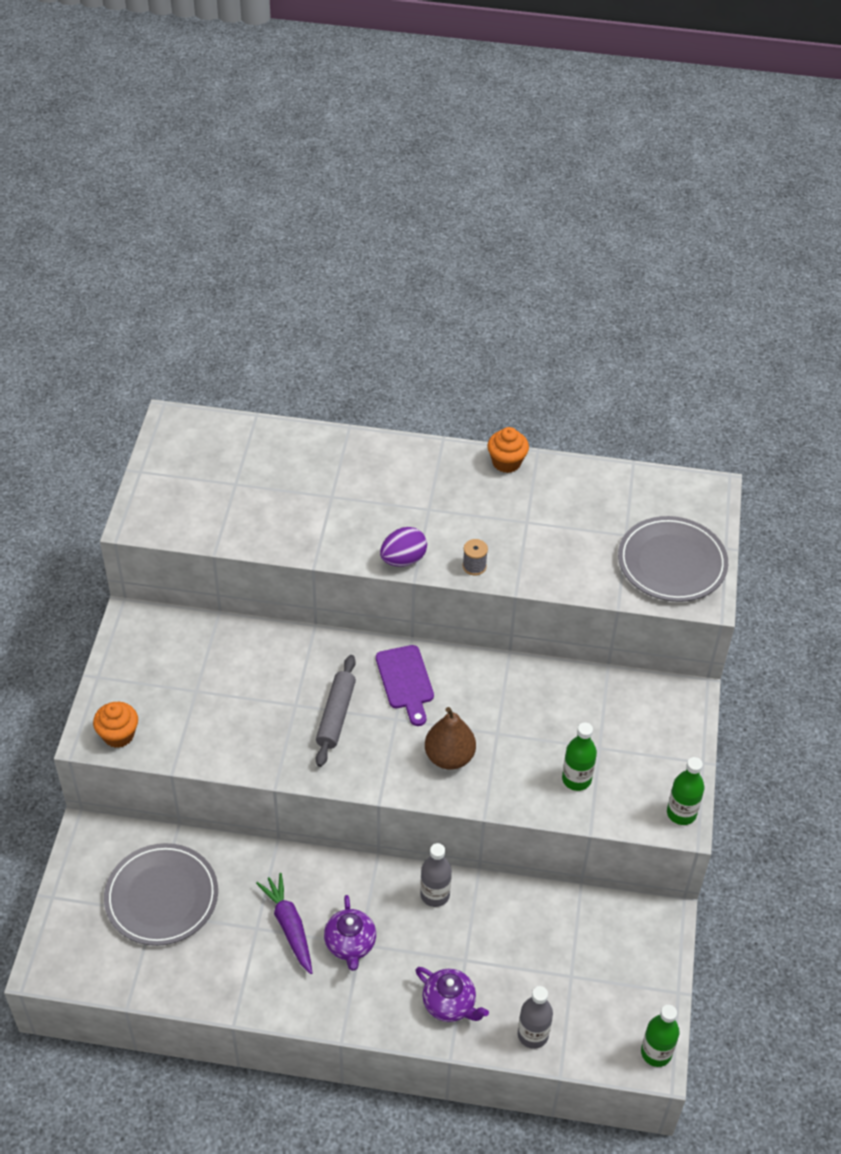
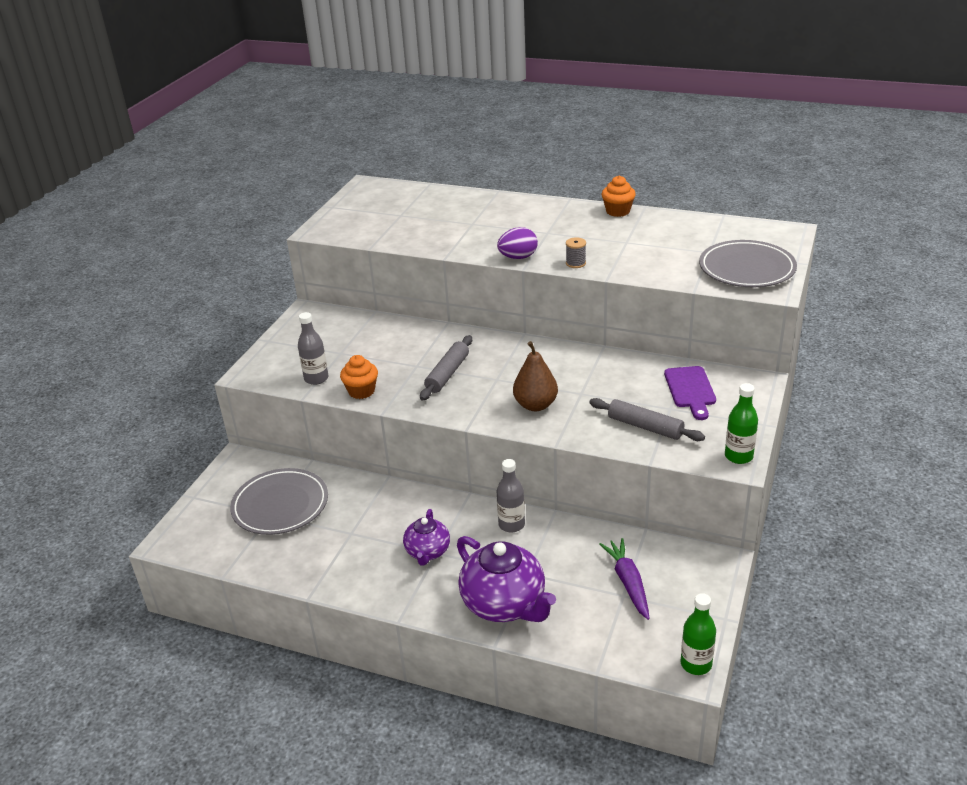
camera: 15 degrees right, 15 degrees down
(118, 735) = (269, 374): orange cupcake -> orange cupcake (361, 391)
(289, 926) = (379, 534): purple carrot -> purple carrot (628, 582)
(405, 681) = (511, 357): purple cutting board -> purple cutting board (690, 390)
(450, 1004) = (505, 604): purple teapot -> purple teapot, size x1.71
(533, 1034) = (577, 636): grey bottle -> grey bottle (316, 378)
(576, 779) = (645, 427): green bottle -> grey rolling pin

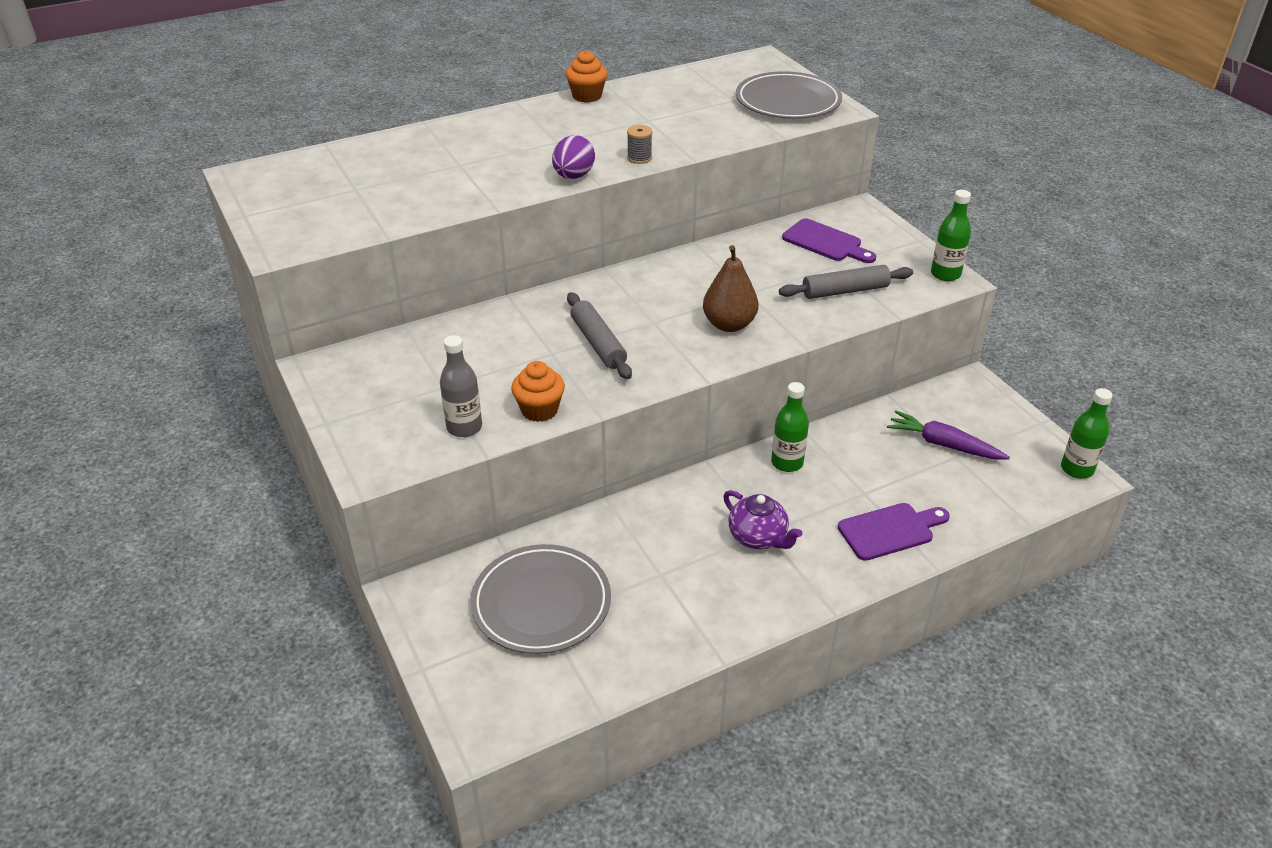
camera: 50 degrees left, 5 degrees up
(505, 604) = (890, 530): purple teapot -> purple cutting board
(511, 525) = (787, 463): grey bottle -> green bottle

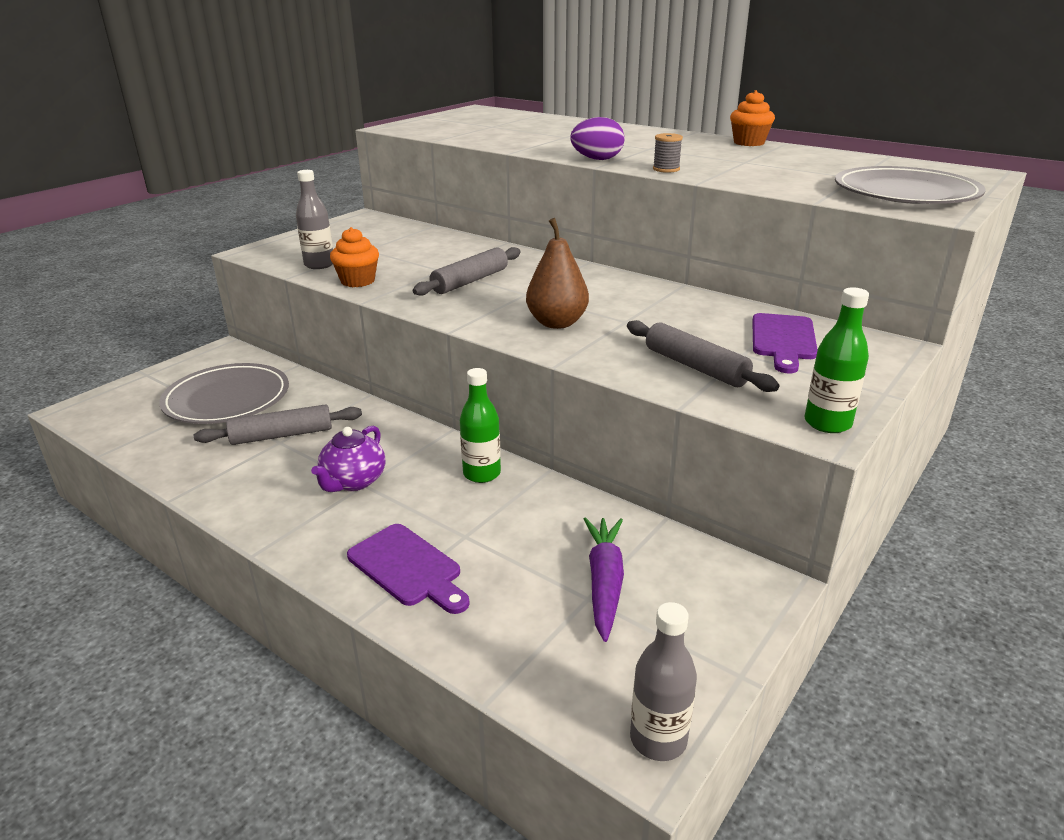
camera: 65 degrees right, 10 degrees down
(648, 570) = (282, 435): none -> grey rolling pin
(1076, 469) = (658, 739): green bottle -> grey bottle

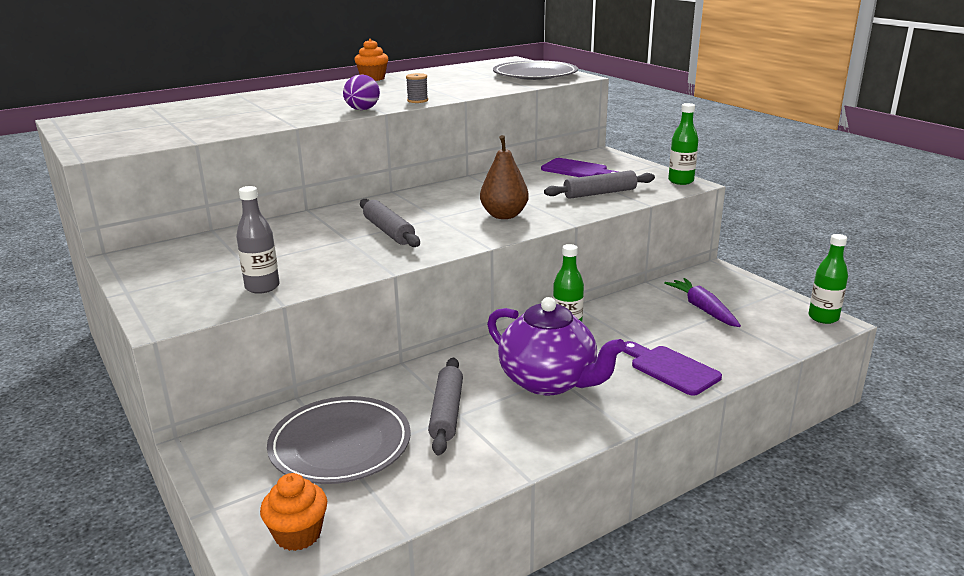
camera: 70 degrees left, 5 degrees down
(353, 481) = (549, 381): purple teapot -> purple teapot, size x1.71
(358, 281) = (335, 272): orange cupcake -> orange cupcake (298, 534)
(408, 568) = (671, 369): purple cutting board -> purple cutting board turned 105 degrees counterclockwise
(604, 582) = (702, 309): purple carrot -> purple carrot turned 45 degrees clockwise
(658, 739) = (823, 318): grey bottle -> green bottle

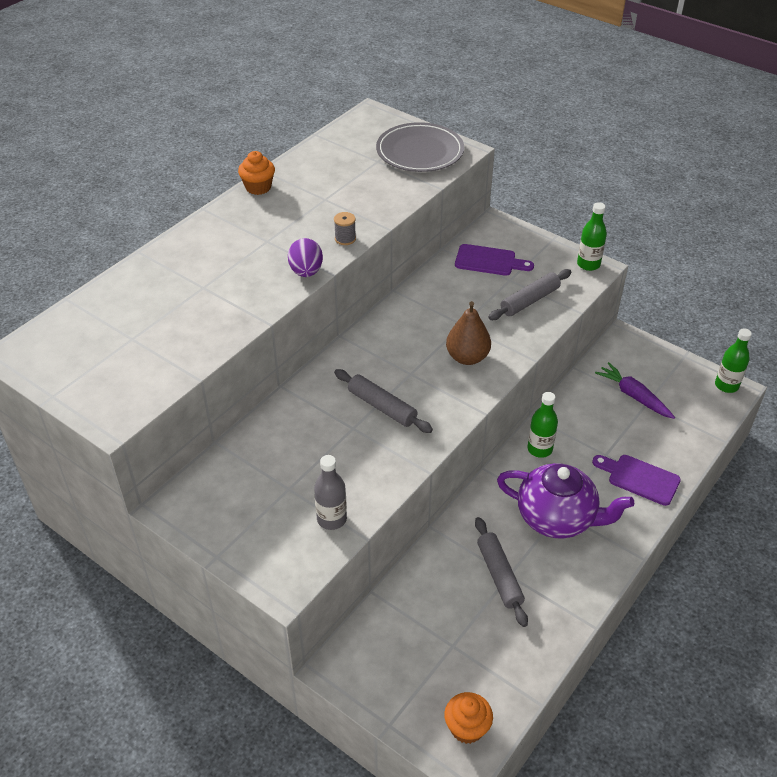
camera: 20 degrees left, 20 degrees up
(340, 445) = (440, 633): grey plate -> none

